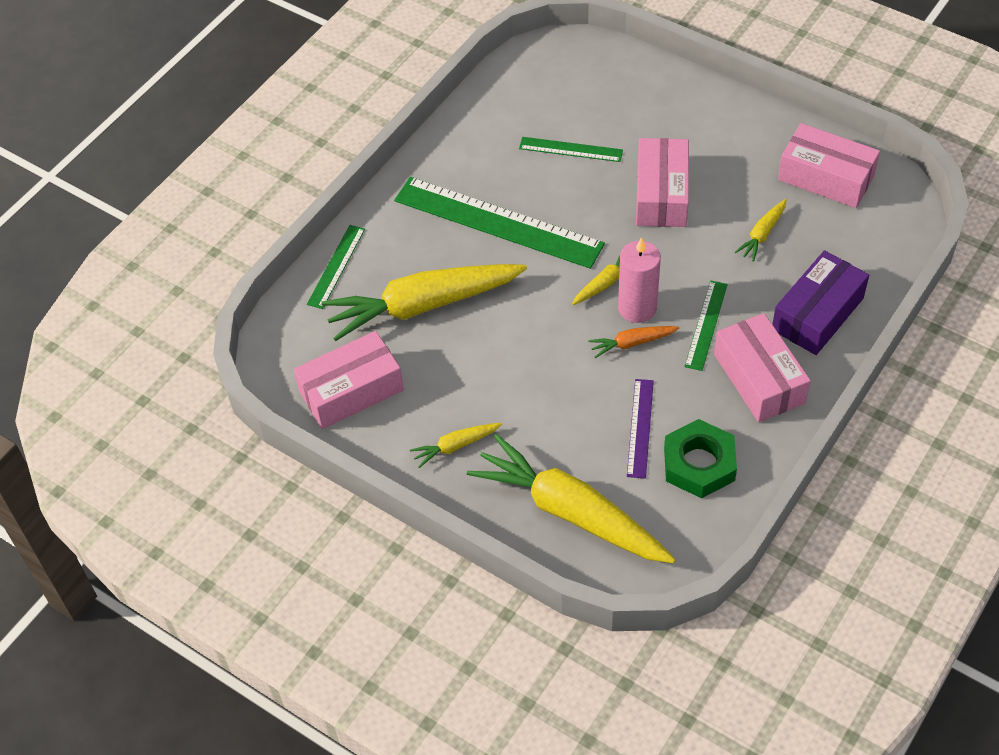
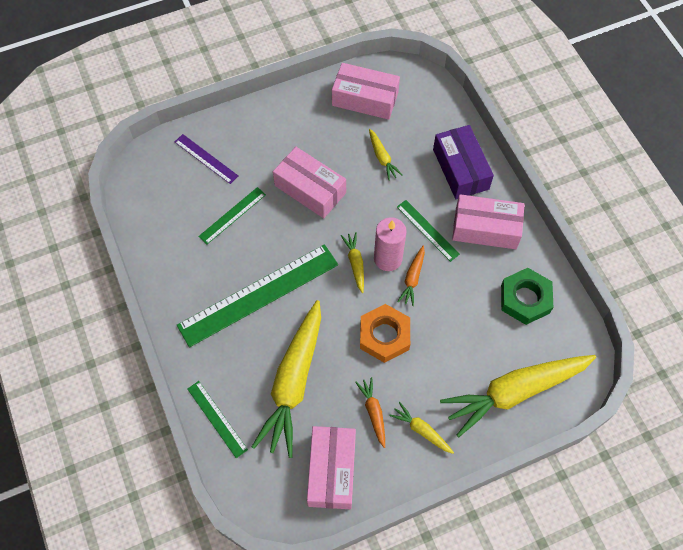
camera: 60 degrees left, 10 degrees up
(443, 392) = (373, 412): none -> orange carrot
(455, 446) = (421, 430): yellow carrot -> yellow carrot turned 120 degrees clockwise
(540, 354) = (384, 336): none -> orange nut
(640, 428) = (478, 314): purple ruler -> purple ruler (206, 158)
(826, 177) = (365, 99): pink box -> pink box turned 45 degrees clockwise

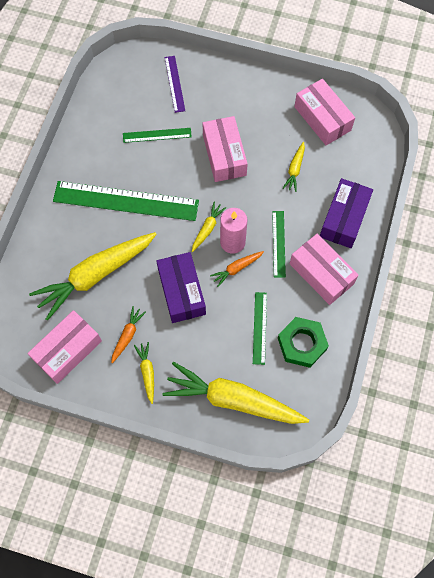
camera: 40 degrees right, 5 degrees up
(217, 419) = (29, 260): green ruler -> green ruler (259, 328)
(384, 336) = (181, 292): orange nut -> purple box

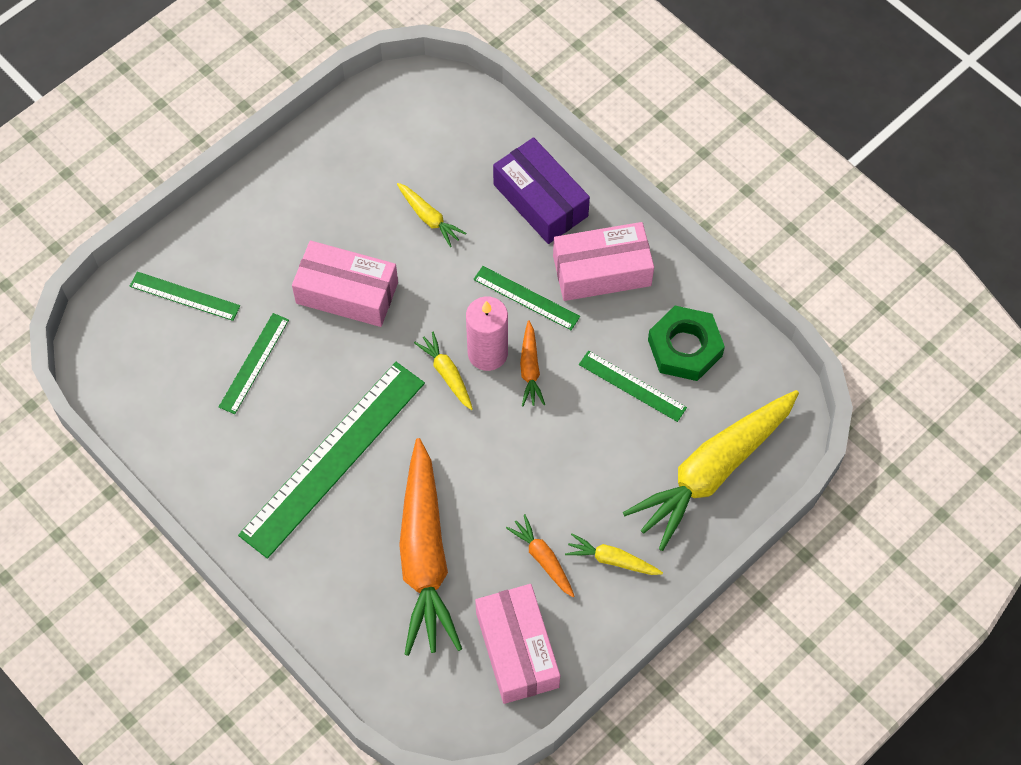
camera: 60 degrees left, 5 degrees down
(95, 275) = (424, 557): yellow carrot -> orange carrot
(175, 84) = (185, 296): purple ruler -> green ruler
(181, 292) = (520, 456): purple box -> none
(322, 118) = (374, 142): pink box -> none

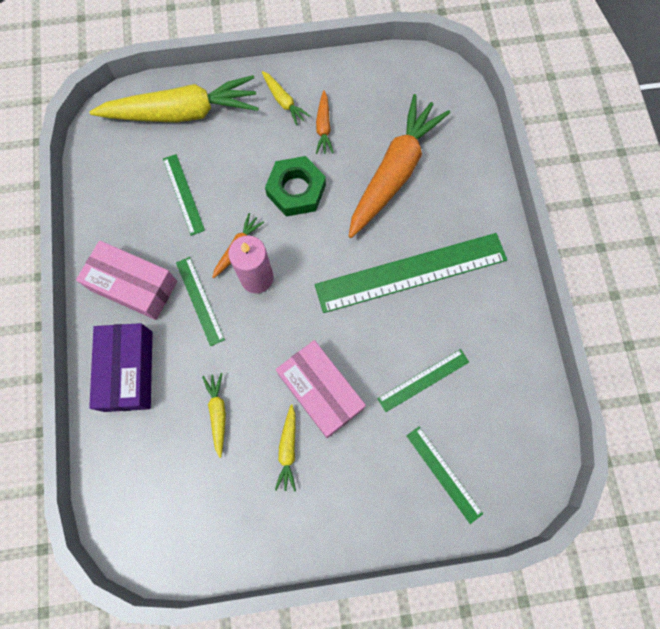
camera: 145 degrees left, 10 degrees up
(447, 374) = (295, 281): yellow carrot -> yellow carrot (288, 449)
(517, 650) = (377, 88): pink box -> none
(685, 347) = (129, 197): green nut -> green nut (296, 190)

